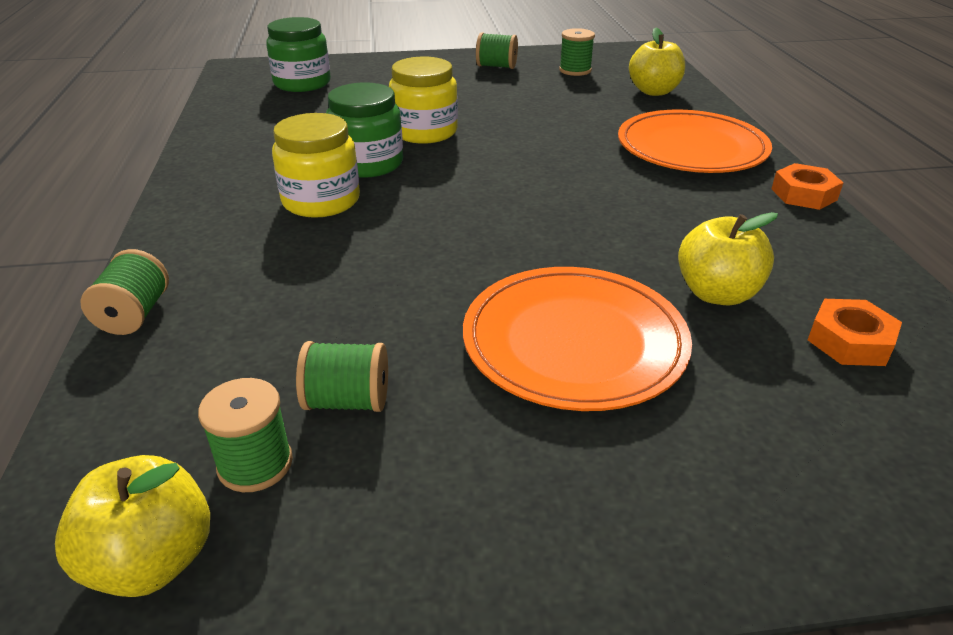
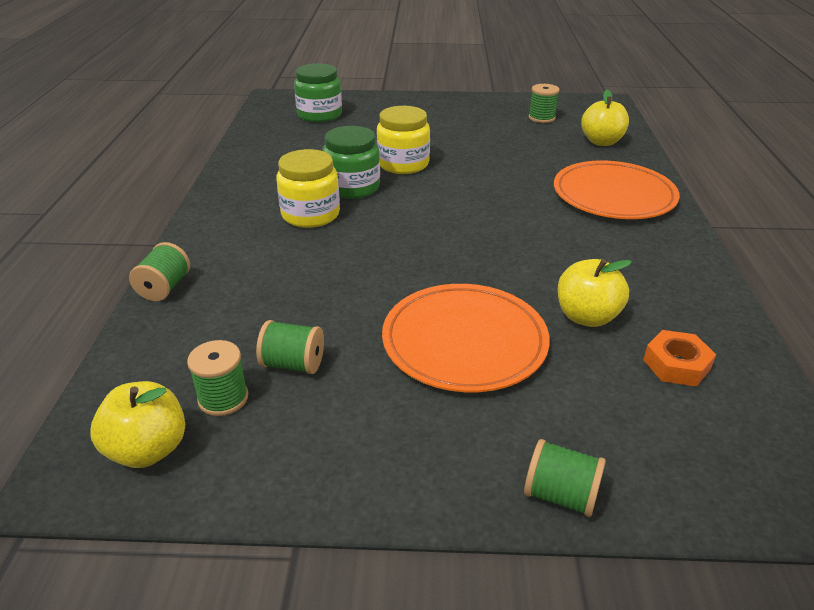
camera: 10 degrees right, 0 degrees up
(496, 66) = (477, 110): green spool -> green spool (560, 495)
(804, 194) = (692, 243): orange nut -> none

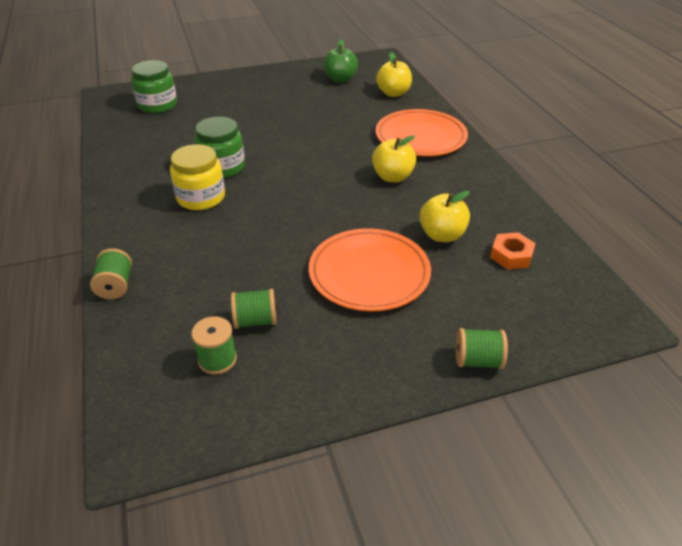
camera: 20 degrees left, 5 degrees up
(148, 449) = (183, 412): yellow apple -> yellow apple (392, 177)
(403, 164) = (252, 139): yellow jar -> none
(541, 118) = (340, 79): green spool -> green apple

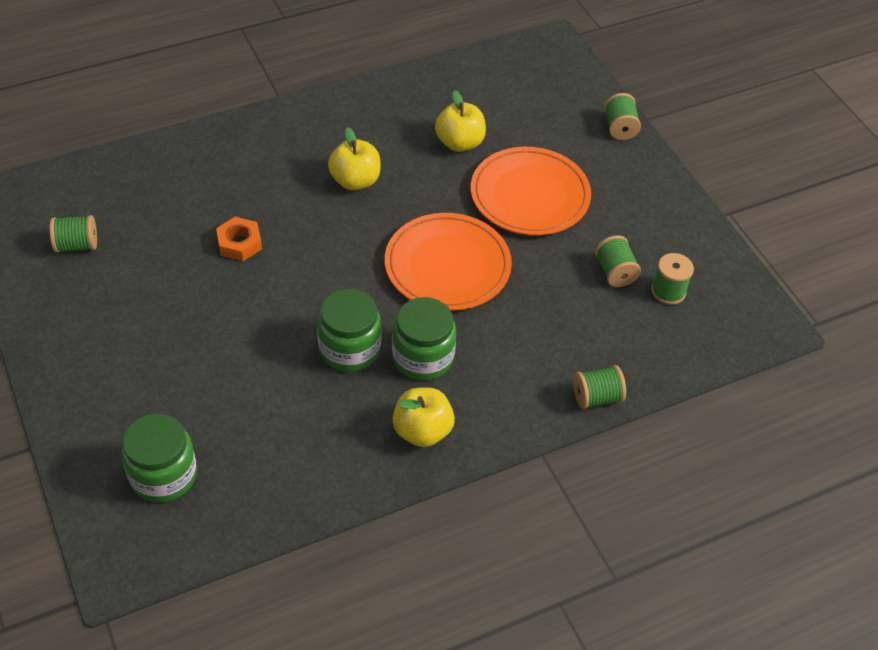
camera: 100 degrees left, 10 degrees up
(201, 197) = (423, 357): yellow jar -> green jar
(340, 79) = (77, 245): green apple -> green spool
(393, 93) = (130, 183): yellow apple -> yellow apple (422, 431)
(420, 137) = (258, 156): orange plate -> orange plate (447, 266)
(511, 255) = (482, 97): orange nut -> orange nut (239, 243)

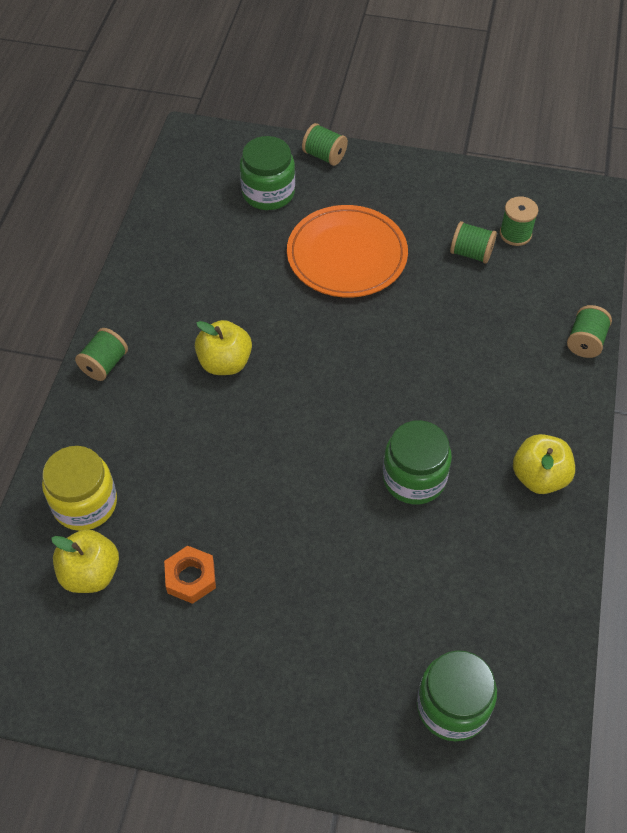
camera: 50 degrees left, 5 degrees up
(77, 245) = (108, 634): green spool -> green spool (104, 364)
(169, 174) = (85, 503): none -> yellow jar
(239, 243) = (224, 493): orange nut -> orange nut (191, 577)
(423, 357) = (462, 431): green jar -> green jar (268, 193)
(447, 266) = (377, 355): orange plate -> none
(459, 143) = (247, 265): yellow apple -> yellow apple (90, 573)

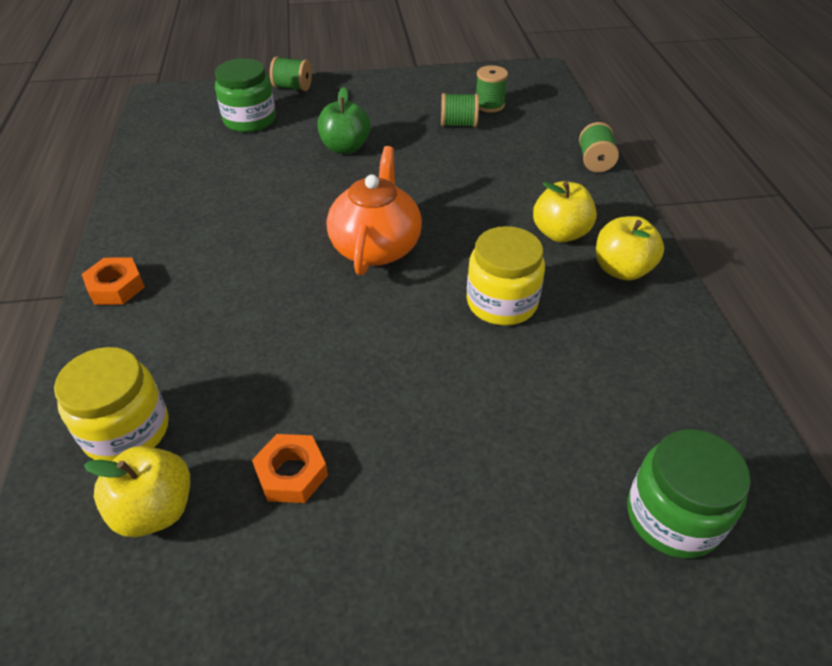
camera: 20 degrees left, 10 degrees down
(104, 364) = (116, 287): green spool -> orange nut
(225, 363) = (255, 254): yellow apple -> yellow apple (560, 233)
(330, 385) = (376, 247): none -> orange teapot
(347, 255) = (345, 148): orange plate -> green apple
(414, 478) = (501, 302): green jar -> yellow jar

